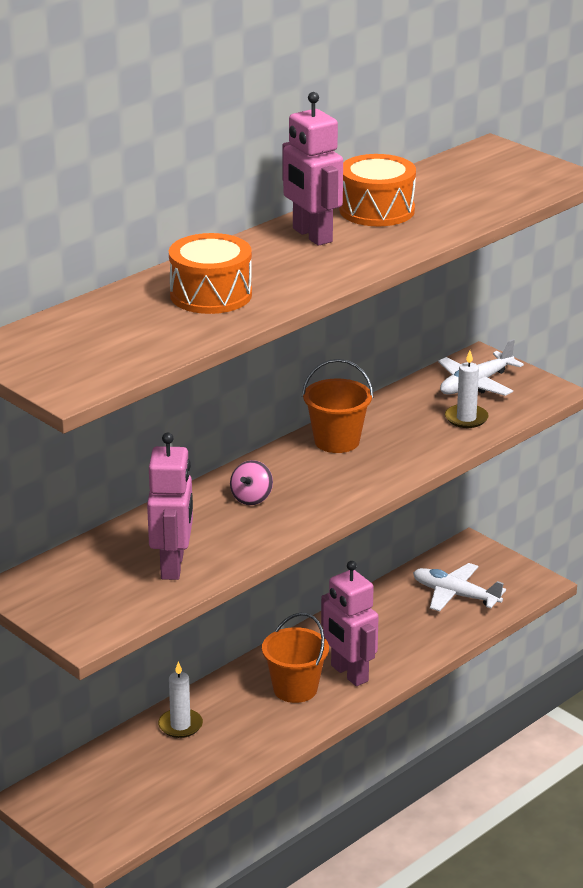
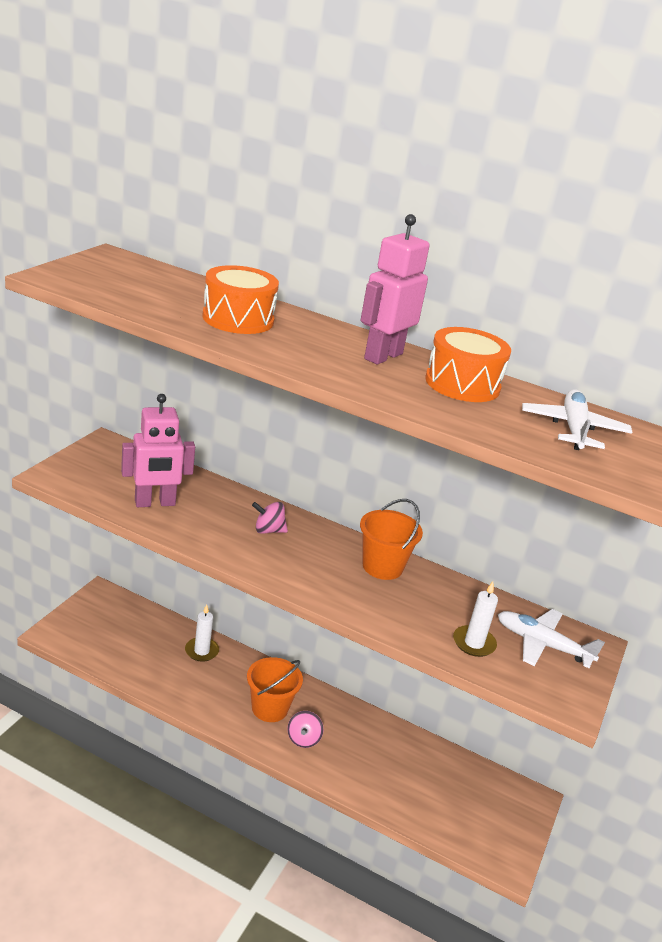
camera: 65 degrees right, 0 degrees up
(349, 674) = (303, 739): pink robot -> pink spinning top
(455, 595) = (451, 798): white plane -> white plane (573, 429)

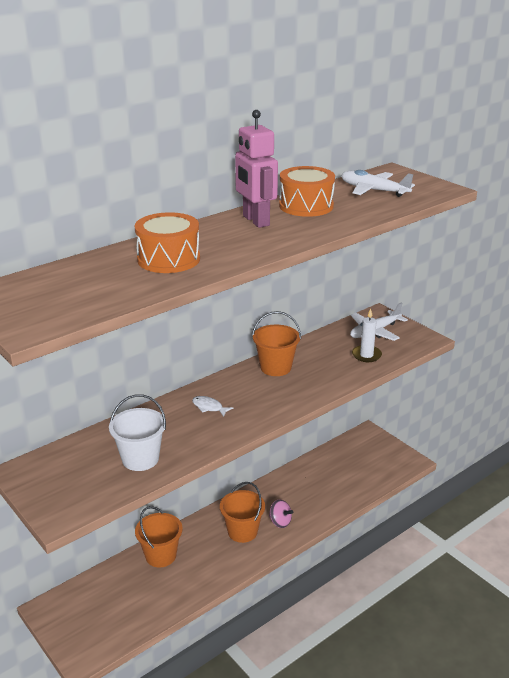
camera: 60 degrees left, 0 degrees up
(155, 503) = (140, 459): pink robot -> white bucket
(201, 651) = (161, 555): white candle -> orange bucket
(268, 530) = (209, 407): pink spinning top -> white fish

